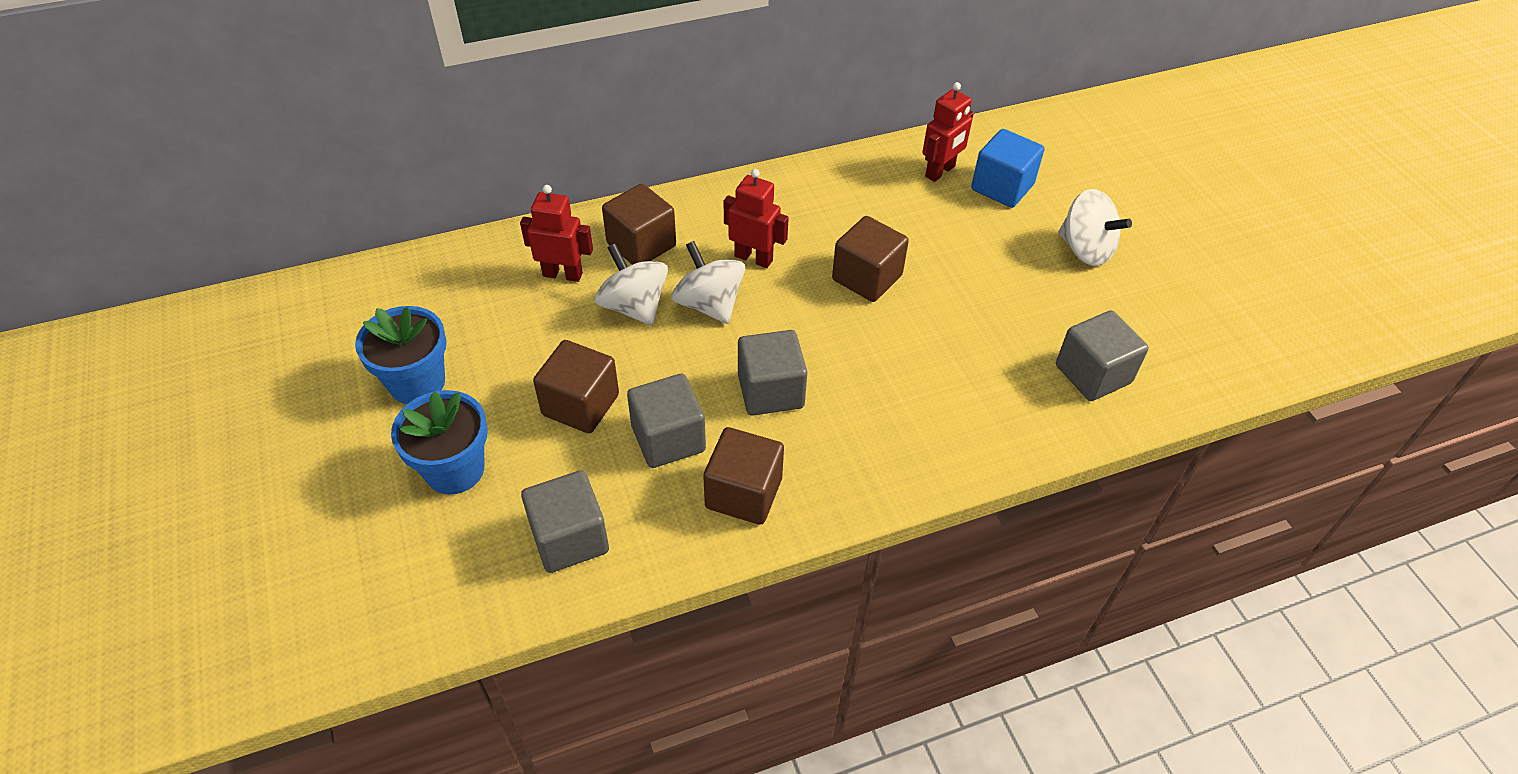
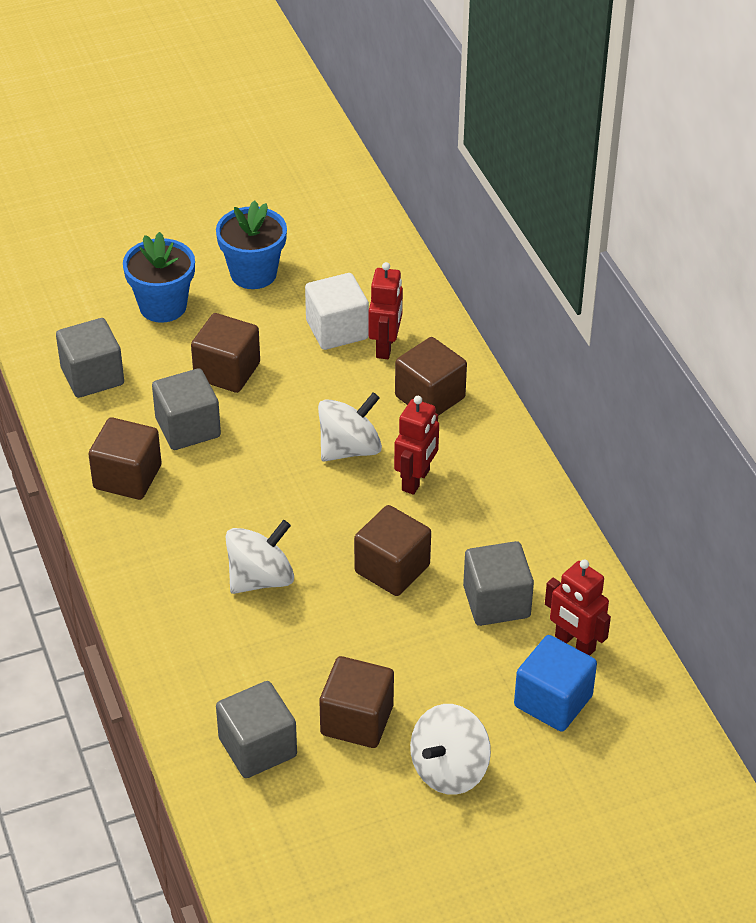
camera: 90 degrees right, 5 degrees down
(529, 311) = (337, 330): none -> white cube
(634, 306) = (345, 397): white spinning top -> white spinning top (260, 578)
(770, 391) = (240, 494): grey cube -> grey cube (496, 602)
(1046, 305) = (357, 720): none -> brown cube

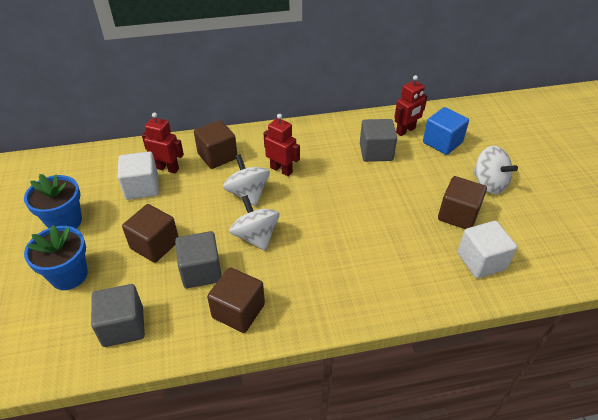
camera: 80 degrees left, 0 degrees up
(257, 747) = (481, 261): grey cube -> white cube
(260, 578) = (347, 246): white spinning top -> white spinning top (256, 236)
(392, 569) = (347, 187): brown cube -> none

